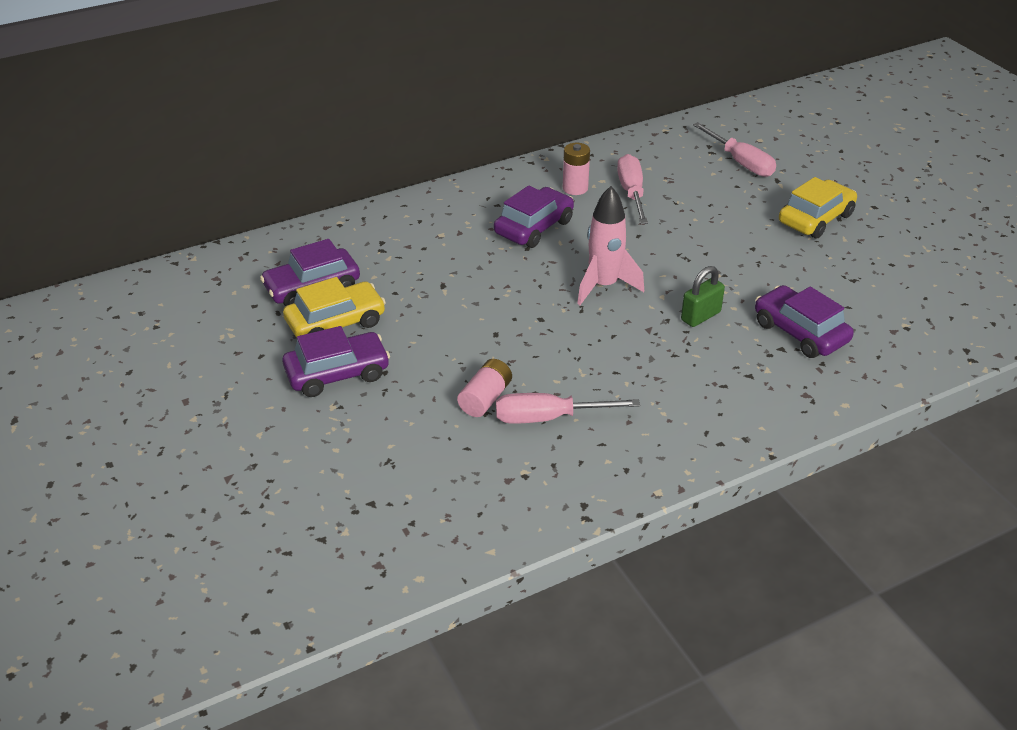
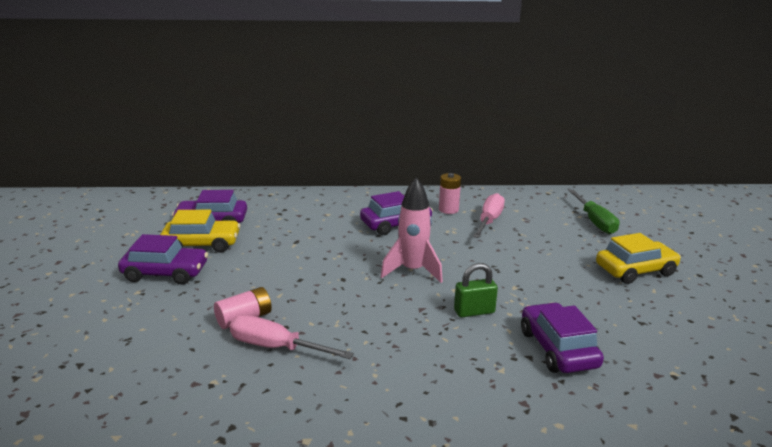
camera: 25 degrees right, 15 degrees down
(741, 162) = (595, 222): pink screwdriver -> green screwdriver

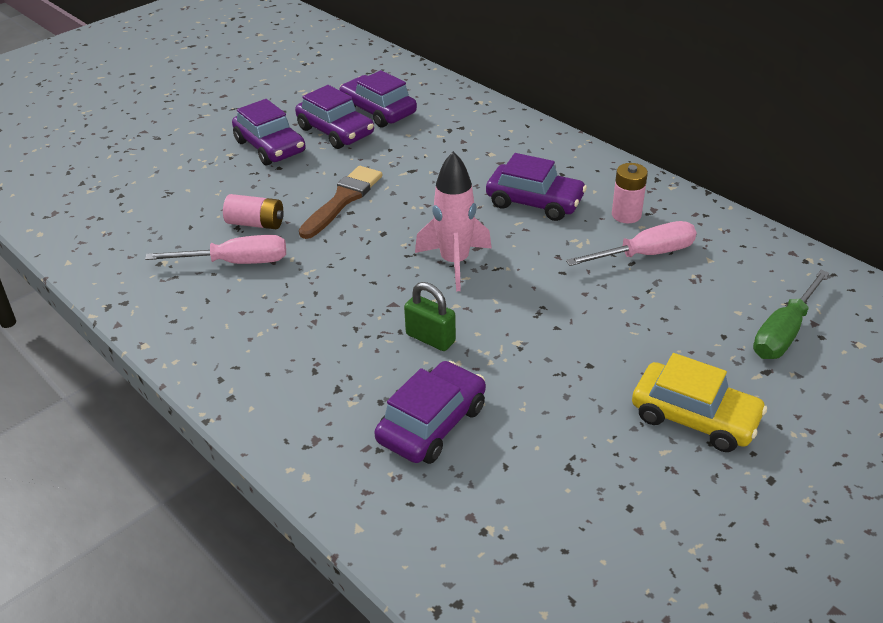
camera: 50 degrees right, 15 degrees up
(202, 244) = (335, 131): yellow car -> purple car
(276, 347) = (237, 262): pink screwdriver -> pink screwdriver turned 105 degrees clockwise
(282, 276) = (343, 200): none -> brown brush

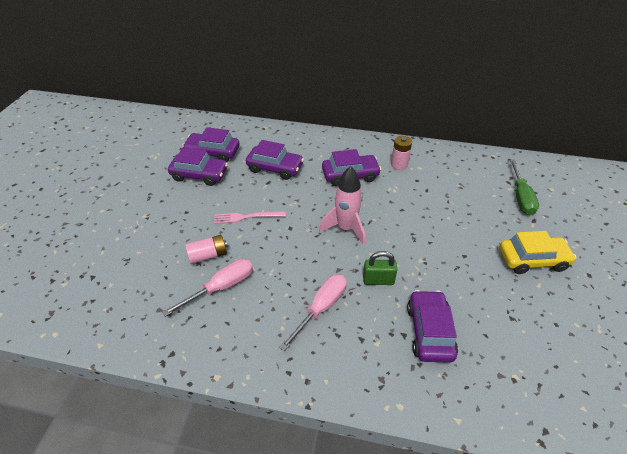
camera: 35 degrees left, 5 degrees up
(270, 147) = (167, 200): purple car -> purple car (275, 168)
(343, 200) = (247, 217): brown brush -> pink fork
(645, 254) = (428, 183): pink screwdriver -> pink screwdriver (321, 308)

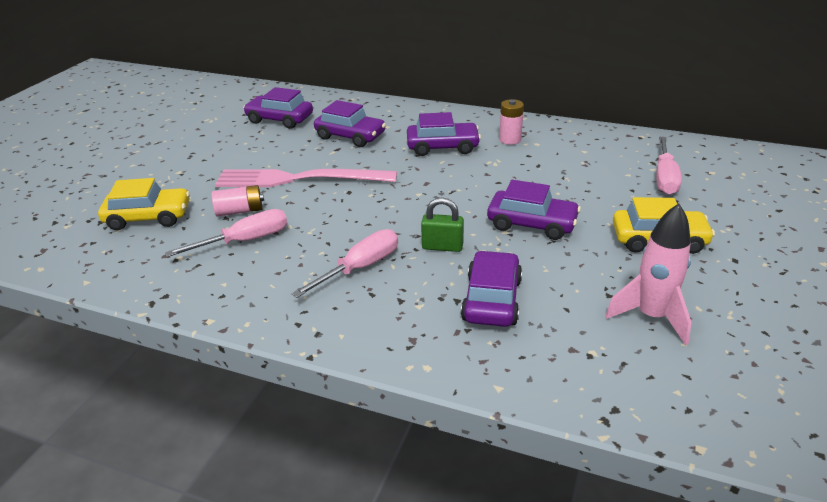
camera: 10 degrees right, 10 degrees down
(133, 268) = (149, 217): none -> yellow car
(199, 175) = (257, 138): purple car -> purple car (532, 224)
(247, 217) = (299, 179): pink fork -> pink fork, size x2.00
(346, 228) = (418, 196): pink rocket -> pink rocket (651, 317)
(521, 197) = (665, 178): green screwdriver -> pink screwdriver

